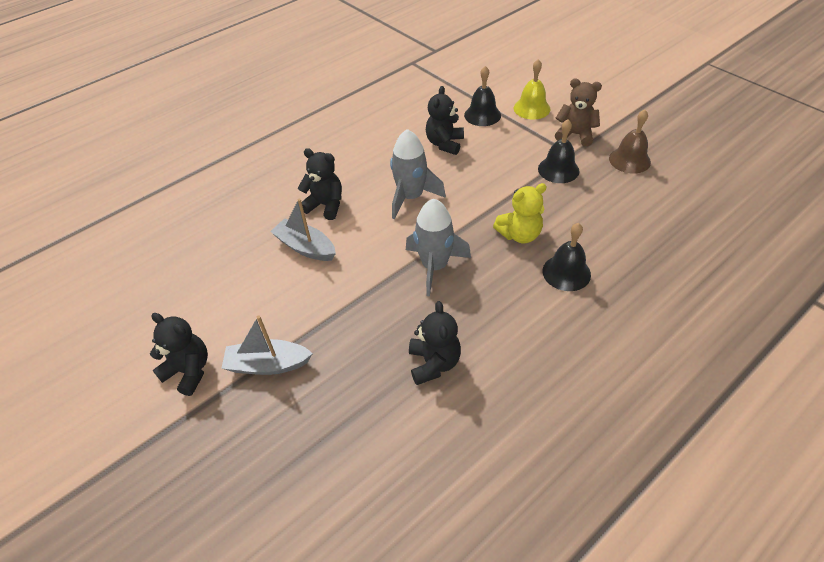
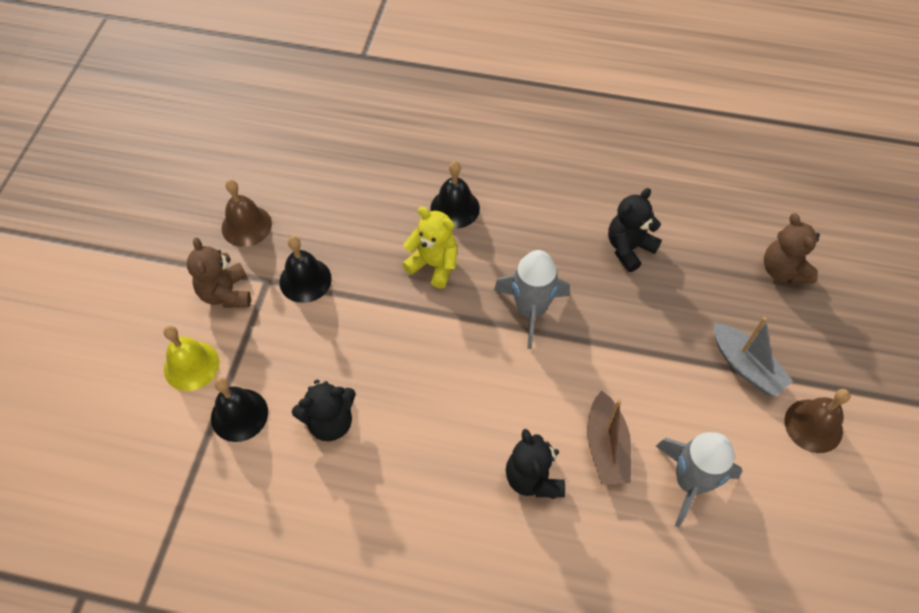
camera: 130 degrees left, 10 degrees up
(189, 371) = (813, 425): black teddy bear -> brown bell
(305, 247) = (606, 447): grey boat -> brown boat
(308, 470) = (783, 270): none -> brown teddy bear
(411, 197) = (452, 395): grey rocket -> grey rocket (690, 482)

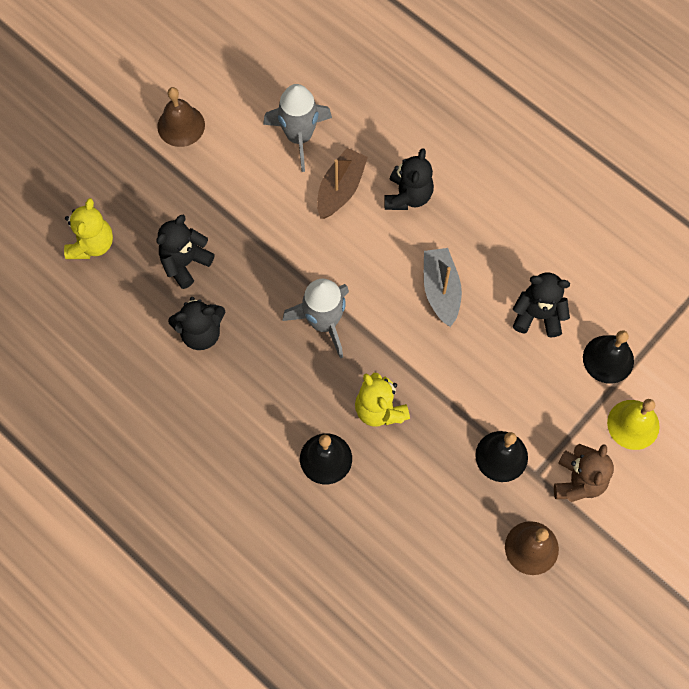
camera: 150 degrees left, 10 degrees up
(691, 297) = (185, 263): none -> black teddy bear
(745, 366) = (191, 189): grey boat -> grey boat (441, 290)
(783, 270) = (92, 244): brown teddy bear -> yellow teddy bear

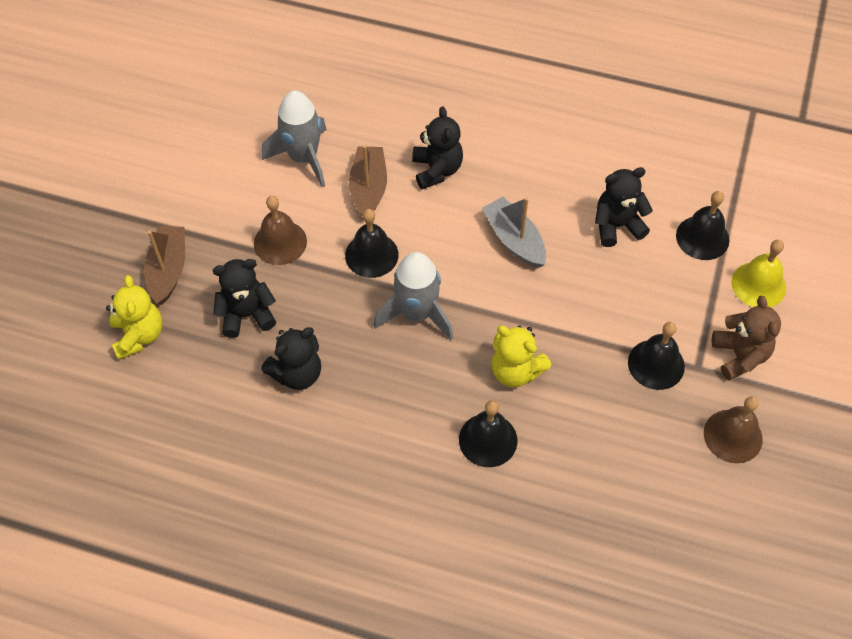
camera: 25 degrees left, 10 degrees down
(140, 195) = (168, 270): none -> brown boat
(181, 125) = (178, 191): brown bell -> brown bell (280, 242)
(185, 263) = (247, 314): black teddy bear -> black teddy bear turned 60 degrees clockwise
(312, 252) = (371, 255): none -> black bell

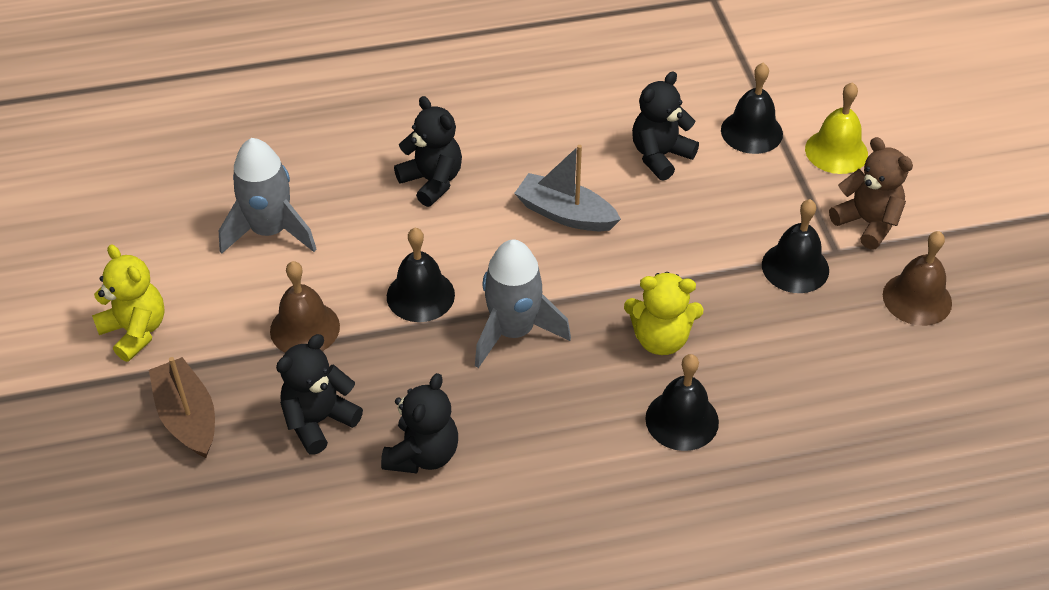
camera: 30 degrees left, 10 degrees down
(139, 335) = (200, 504): yellow teddy bear -> yellow teddy bear (135, 331)
(368, 188) = (368, 231): brown boat -> none

